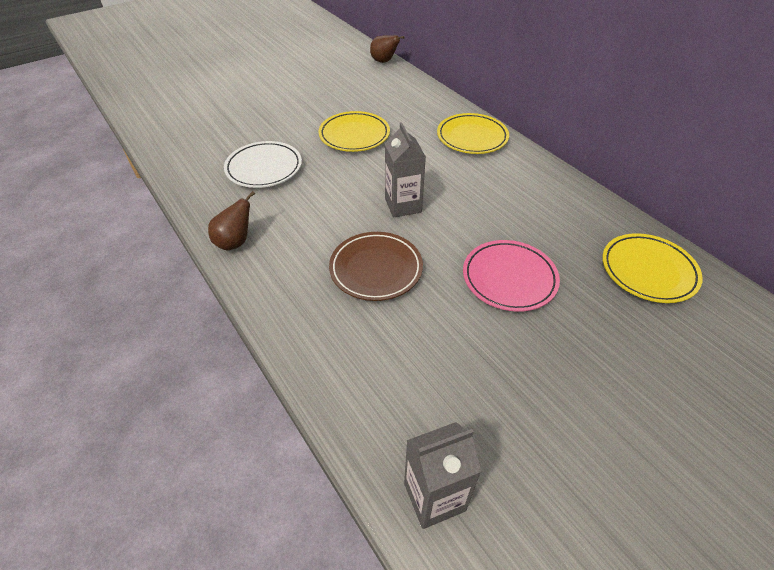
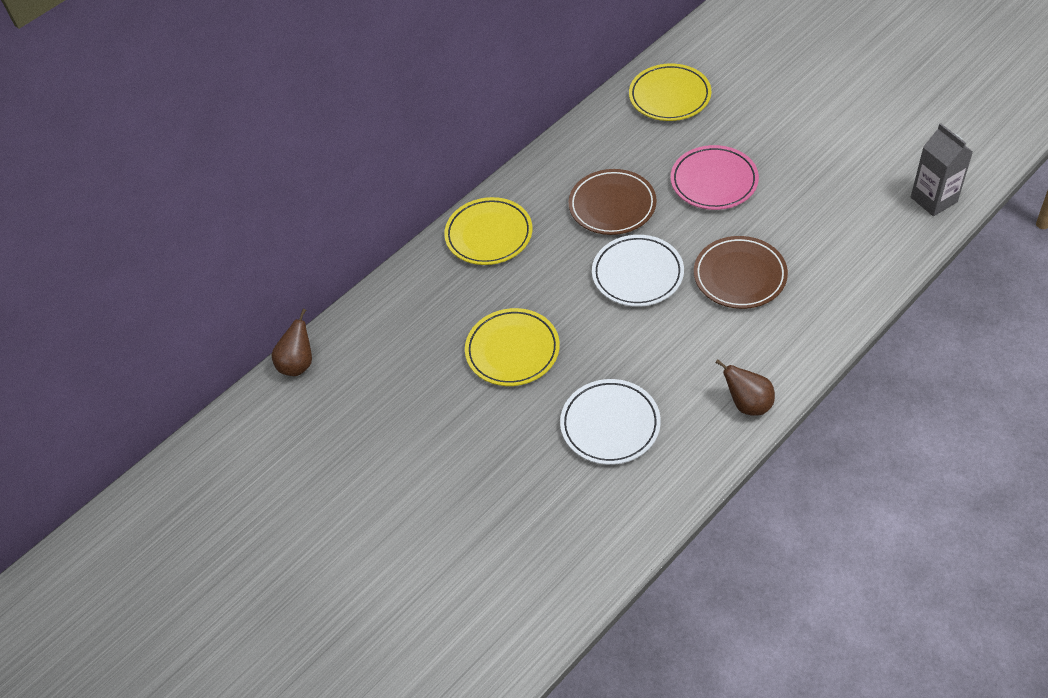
camera: 95 degrees left, 5 degrees up
(403, 205) = (637, 274): grey carton -> white plate
(489, 204) = (612, 206): none -> brown plate

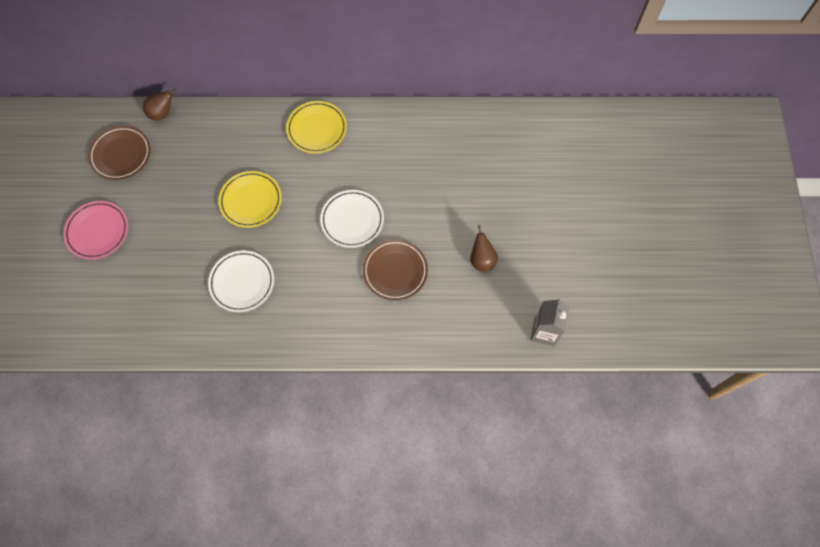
camera: 40 degrees right, 15 degrees up
(612, 206) = (390, 171): brown plate -> brown plate (121, 155)
(669, 96) = (499, 137): yellow plate -> none
(714, 181) = (453, 208): pink plate -> pink plate (98, 231)
(748, 404) = (310, 338): brown pear -> brown pear (482, 260)

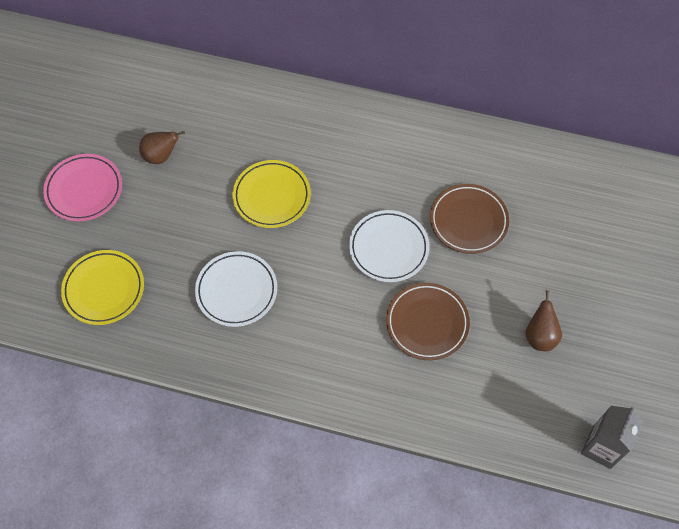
camera: 15 degrees right, 5 degrees down
(121, 155) = (134, 108): brown plate -> brown plate (468, 221)
(162, 113) = (194, 71): brown pear -> brown pear (161, 156)
(317, 129) = (372, 130): yellow plate -> yellow plate (104, 289)

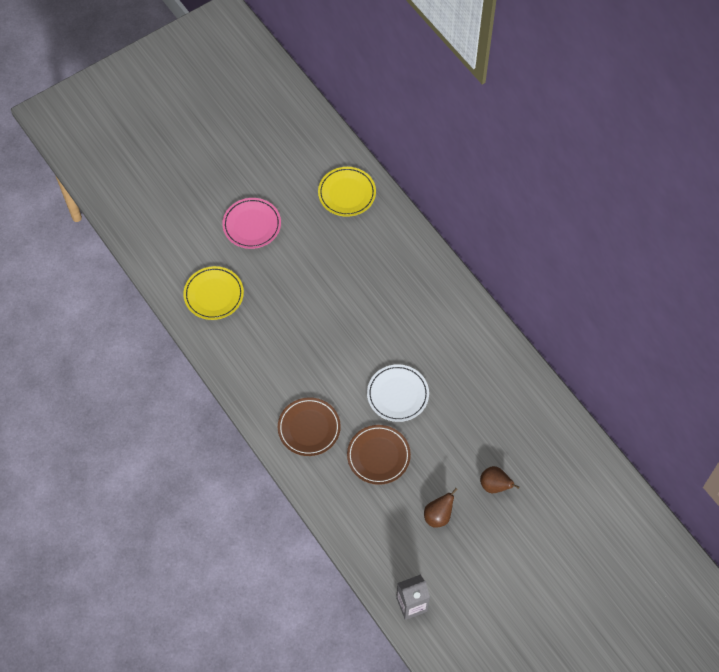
camera: 40 degrees right, 0 degrees up
(161, 156) = (313, 236): brown pear -> brown pear (494, 485)
(236, 291) = (286, 352): white plate -> none
(272, 196) = (357, 310): yellow plate -> yellow plate (347, 193)
(468, 221) = (462, 415): brown plate -> brown plate (309, 428)

